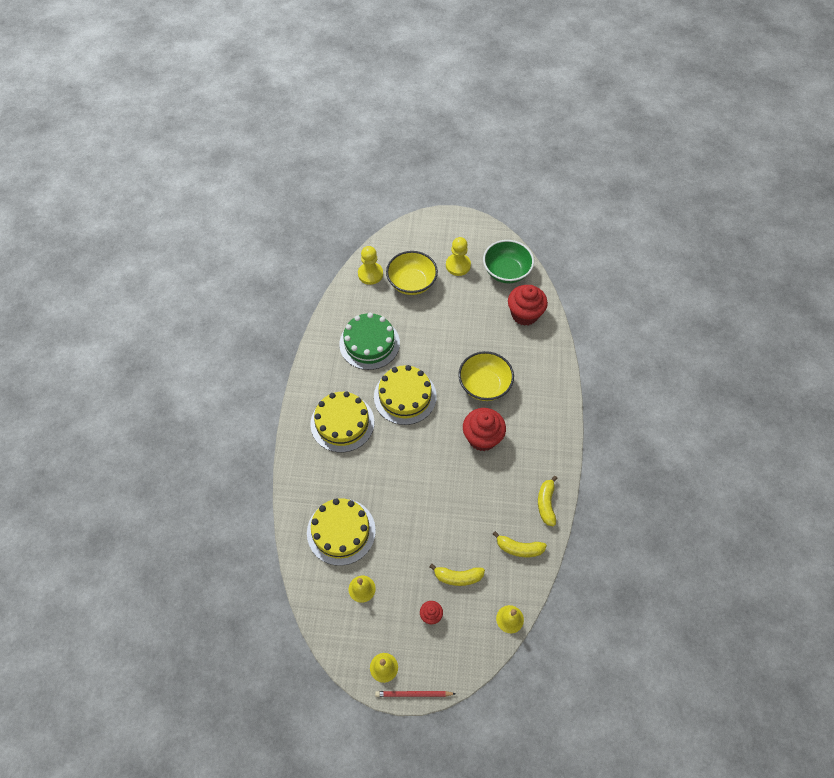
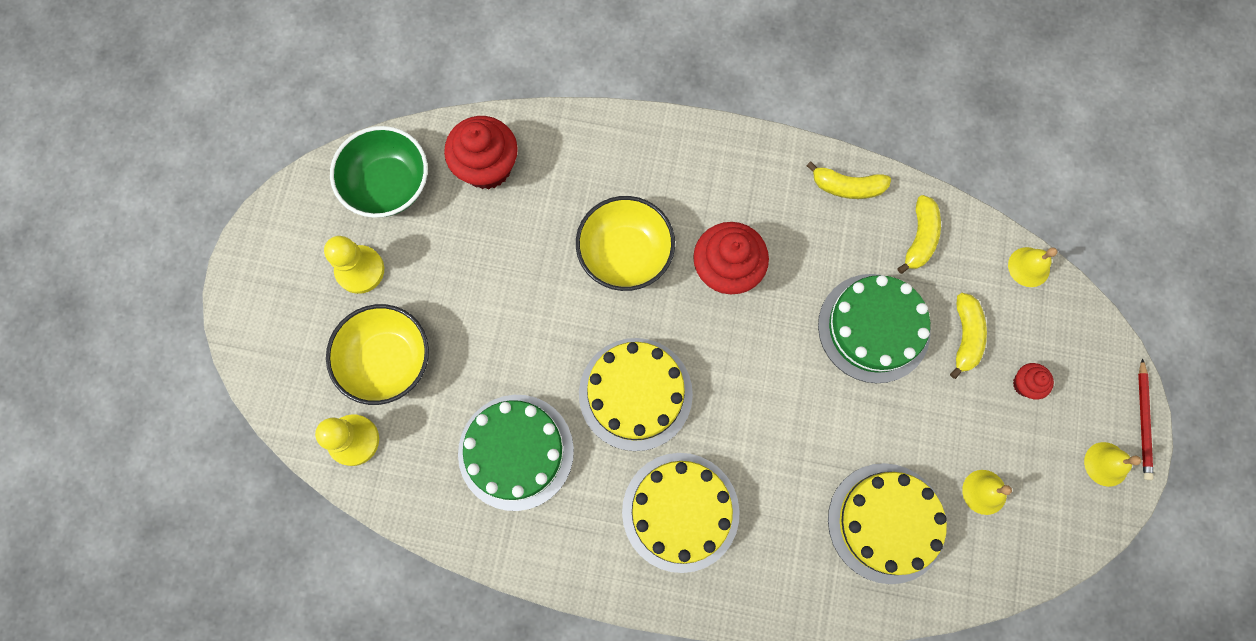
camera: 85 degrees left, 15 degrees up
(457, 522) = (874, 328): none -> green cake

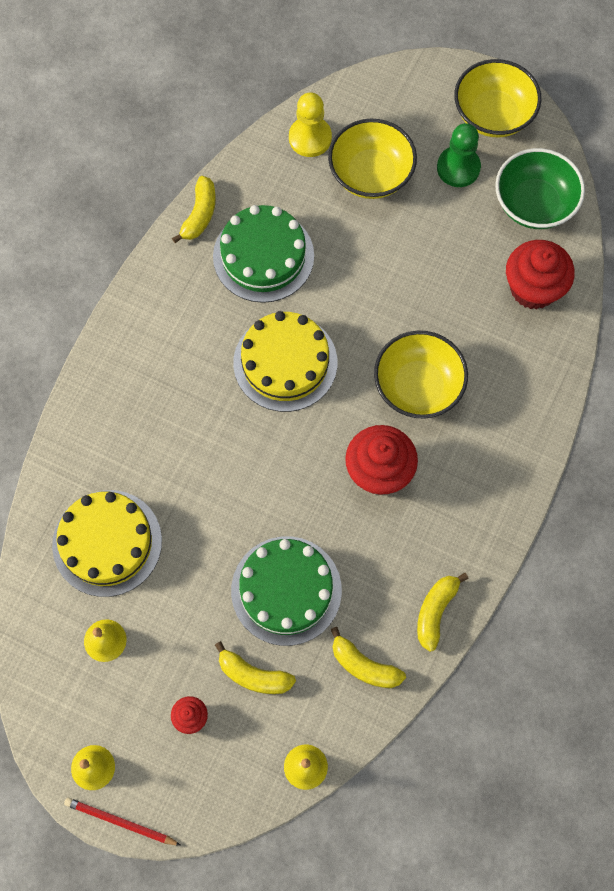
camera: 105 degrees right, 5 degrees down
(285, 248) = (493, 115): none -> yellow bowl
(360, 270) = (458, 168): yellow pawn -> green pawn
(481, 539) = (200, 215): none -> yellow banana
(680, 512) = (172, 373): yellow cake -> none

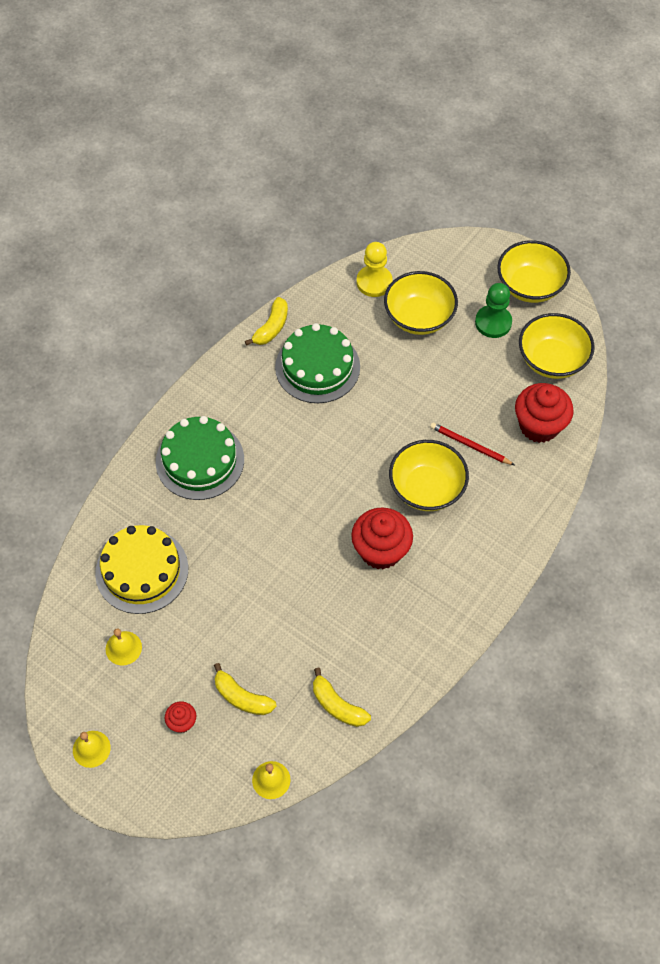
camera: 10 degrees right, 10 degrees down
(120, 822) = (105, 797): red pencil -> red pencil (470, 445)
(285, 362) = (319, 452): yellow cake -> none
(286, 590) = (283, 633): green cake -> green cake (200, 460)
(435, 611) = (407, 671): yellow banana -> none
(534, 204) = (552, 360): green bowl -> yellow bowl

